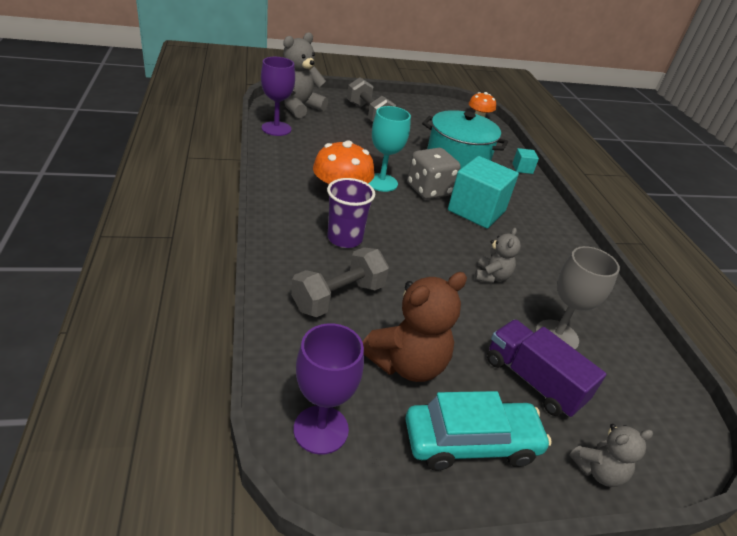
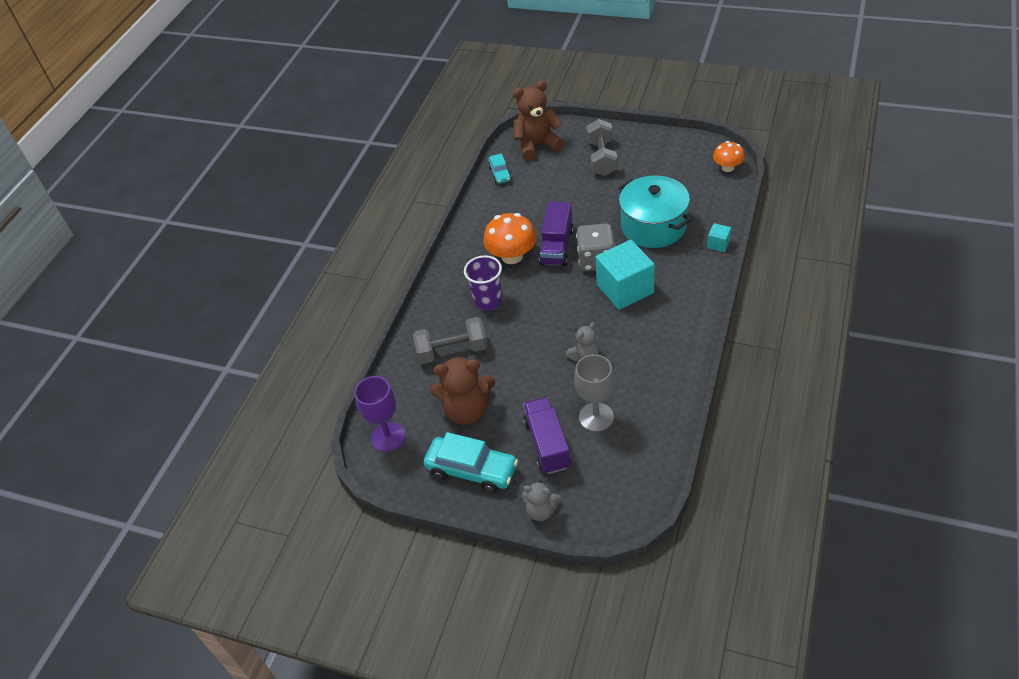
camera: 40 degrees right, 10 degrees up
(276, 129) = (500, 173): purple goblet -> turquoise car
(299, 107) = (537, 145): grey teddy bear -> brown teddy bear
(381, 182) = (557, 247): turquoise goblet -> purple truck

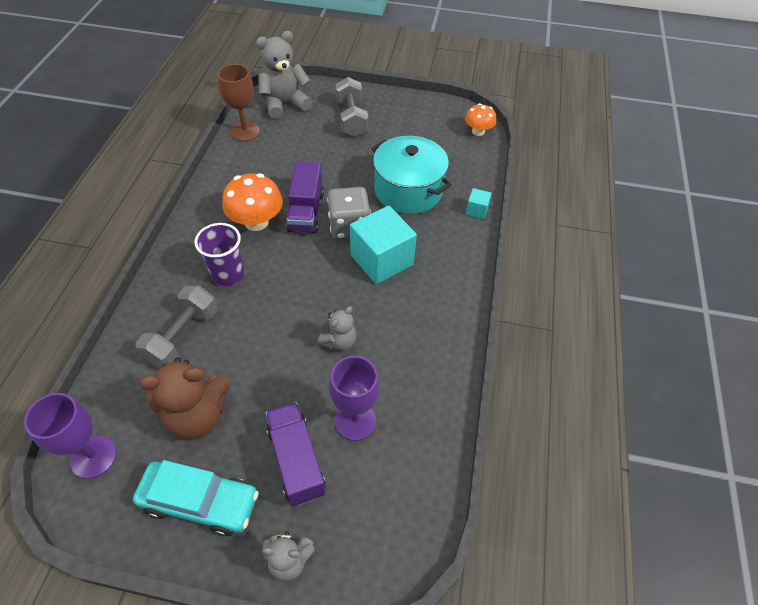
camera: 15 degrees left, 5 degrees up
(452, 351) = (183, 336): grey dumbbell -> grey dumbbell turned 45 degrees counterclockwise
(500, 173) = (245, 132): turquoise car -> brown goblet
(537, 145) = (285, 104): brown teddy bear -> grey teddy bear
(596, 417) = (355, 421): grey goblet -> purple goblet

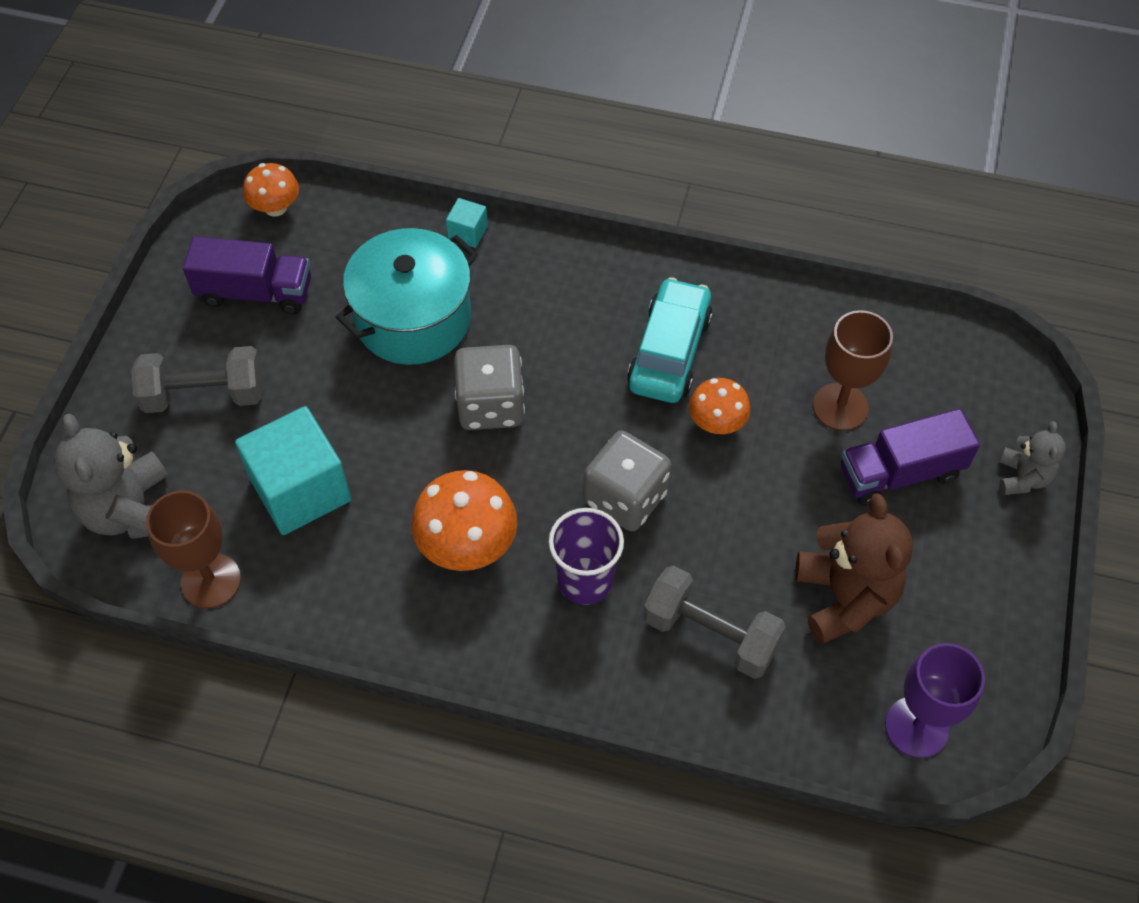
camera: 85 degrees left, 5 degrees up
(200, 502) = (965, 581): turquoise car -> turquoise car (669, 352)
(283, 292) = (625, 498): none -> grey dice
(306, 211) = (449, 468): purple truck -> purple truck (255, 292)
(339, 341) = (717, 423): grey teddy bear -> orange mushroom
(355, 421) = (840, 407): purple goblet -> brown goblet
(381, 260) = (564, 364): turquoise cube -> turquoise cube (300, 490)

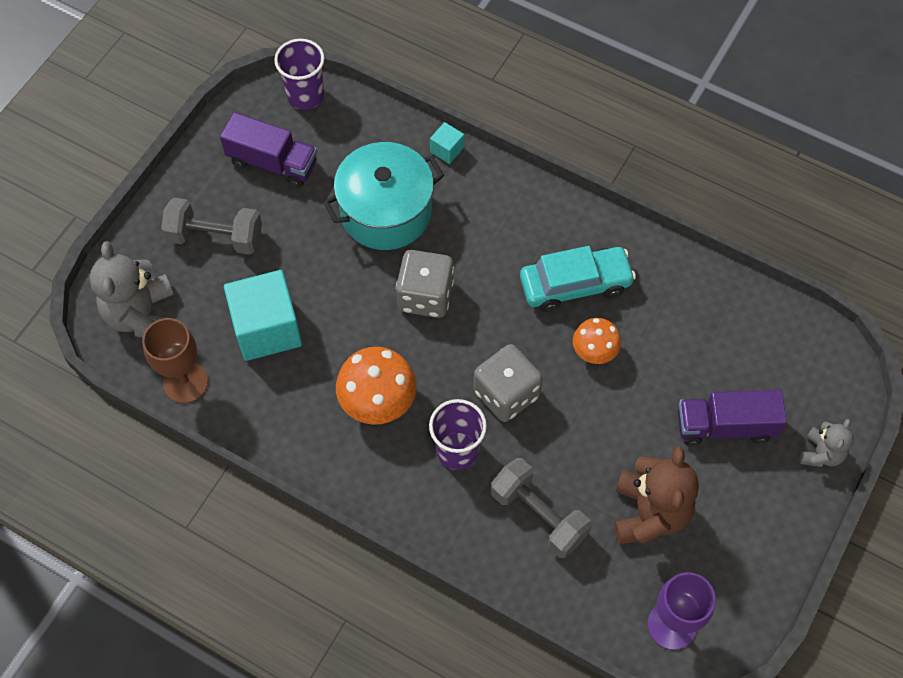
camera: 15 degrees right, 5 degrees up
(275, 207) = (305, 95): orange mushroom -> purple cup
(669, 352) = (575, 285): turquoise car -> turquoise car turned 45 degrees clockwise
(840, 407) = (695, 361): brown goblet -> none

